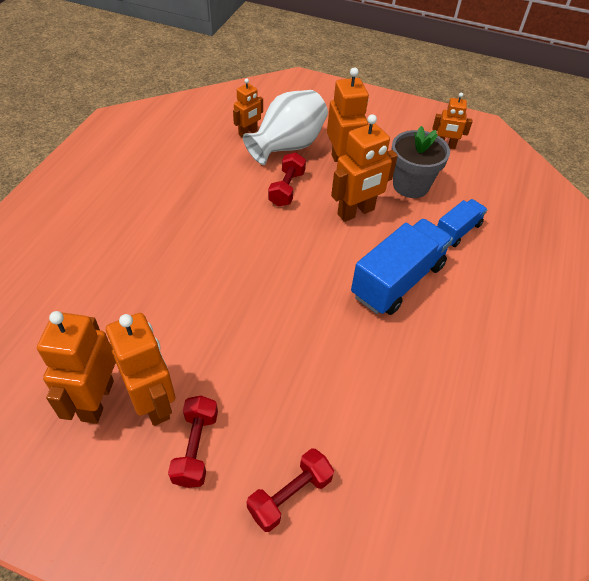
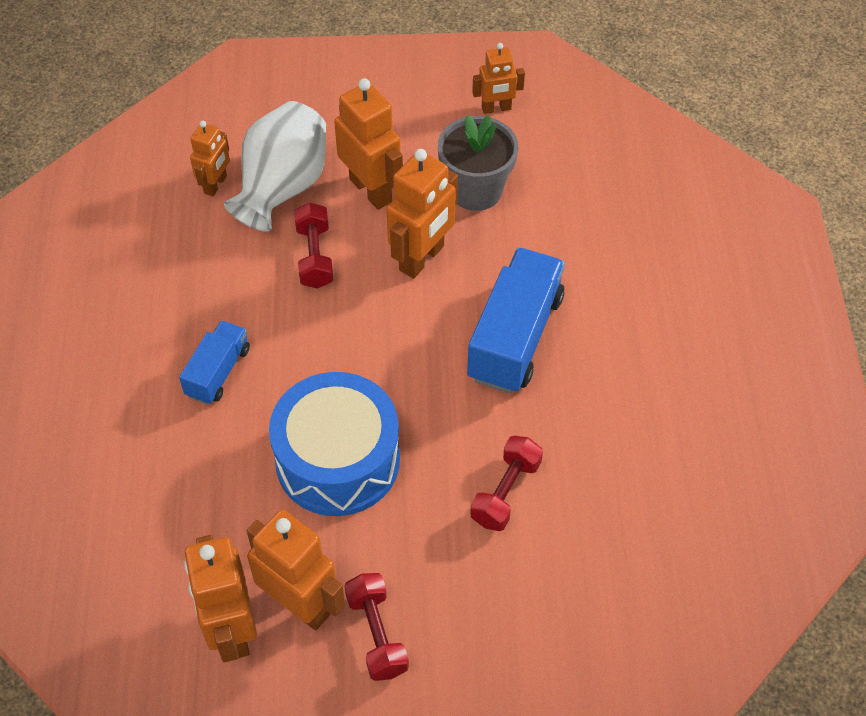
camera: 20 degrees left, 5 degrees up
(234, 314) = (338, 460): none -> blue drum
(290, 495) = (504, 640): red dumbbell -> red dumbbell (505, 492)
(457, 231) = (561, 238): blue truck -> blue truck (218, 372)

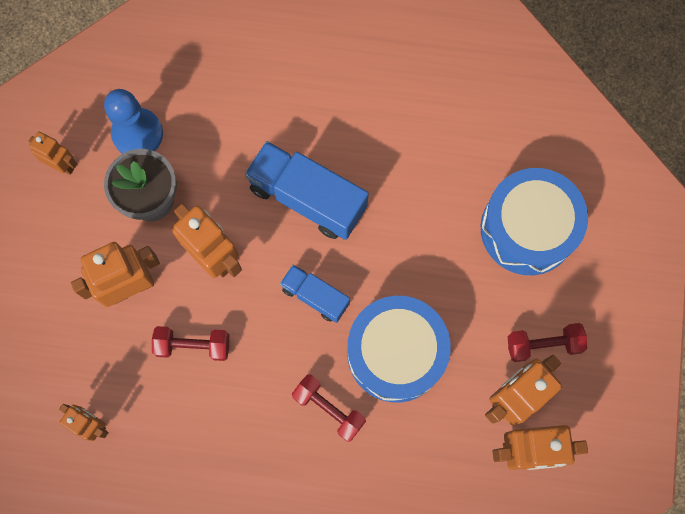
camera: 80 degrees left, 20 degrees up
(218, 372) = (296, 440): blue truck -> blue truck (315, 296)
(282, 188) = (110, 364): white vase -> none
(496, 108) = (62, 165): orange robot -> orange robot turned 60 degrees counterclockwise
(505, 492) = (443, 232): red dumbbell -> red dumbbell (329, 409)
(534, 594) = (527, 229): none -> blue drum
(550, 165) = (137, 134): none -> blue pawn

